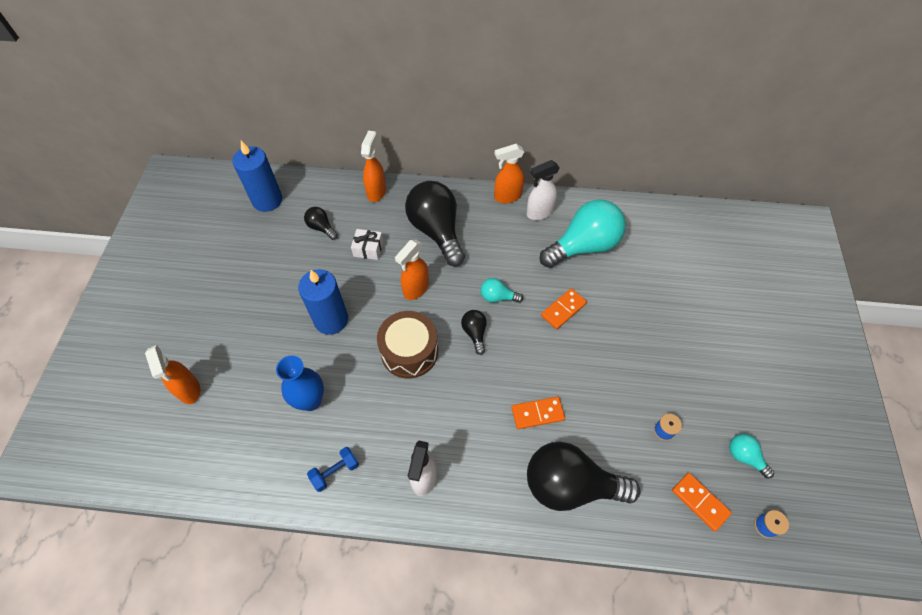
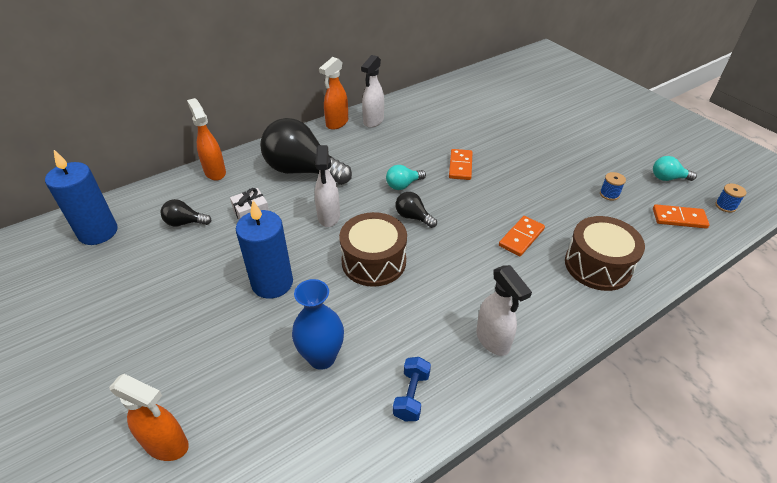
camera: 40 degrees left, 15 degrees down
(415, 289) = (329, 217): orange spray bottle -> white spray bottle
(570, 485) = (598, 265): black light bulb -> brown drum
(583, 246) = (429, 124): turquoise light bulb -> none

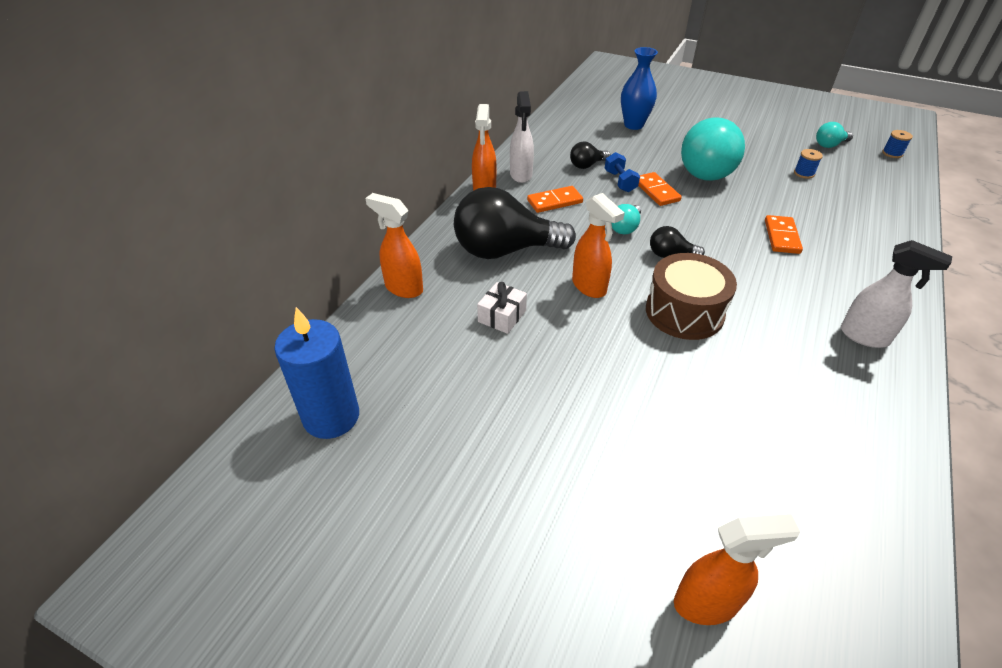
camera: 30 degrees left, 0 degrees up
(185, 223) = (434, 358): black light bulb -> black light bulb (587, 165)
(272, 283) = (612, 378): blue candle -> none
(322, 357) = (747, 427): blue vase -> blue vase (633, 125)
(329, 217) = (589, 287): white spray bottle -> orange spray bottle
(411, 395) = (862, 419): blue dumbbell -> blue dumbbell (620, 181)
(523, 162) = (706, 169): none -> turquoise light bulb
(598, 265) = (864, 236): brown drum -> none
(679, 218) = (874, 175): orange domino -> orange domino (555, 201)

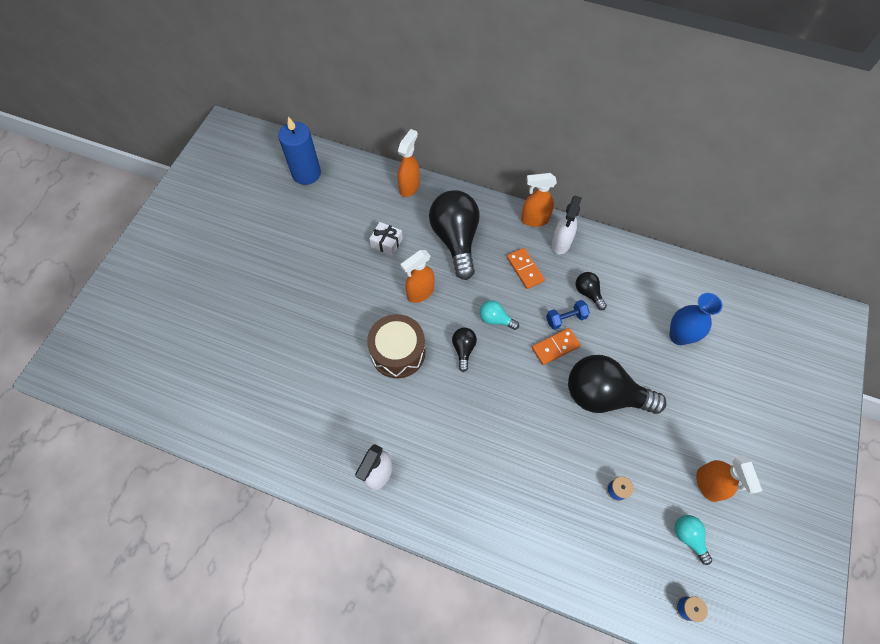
camera: 85 degrees right, 20 degrees up
(521, 175) = (561, 243): white spray bottle -> white spray bottle turned 60 degrees counterclockwise
(706, 169) = (603, 395): turquoise light bulb -> black light bulb
(707, 603) = (196, 339): orange spray bottle -> orange spray bottle (708, 484)
(781, 236) = (500, 442): orange domino -> none

